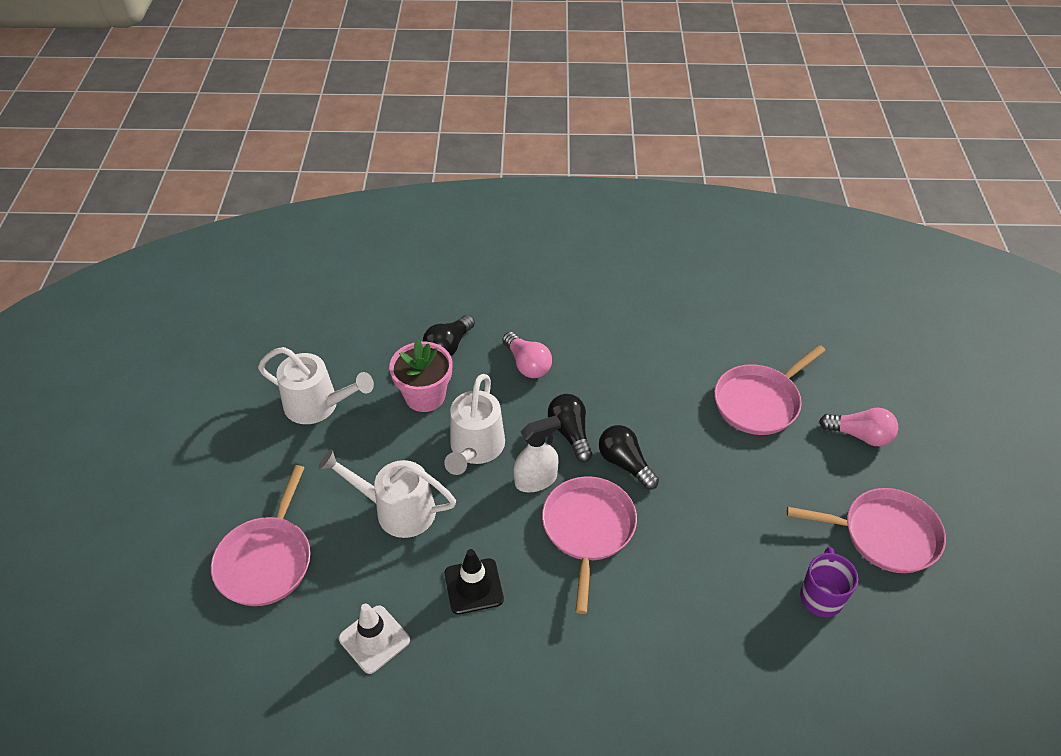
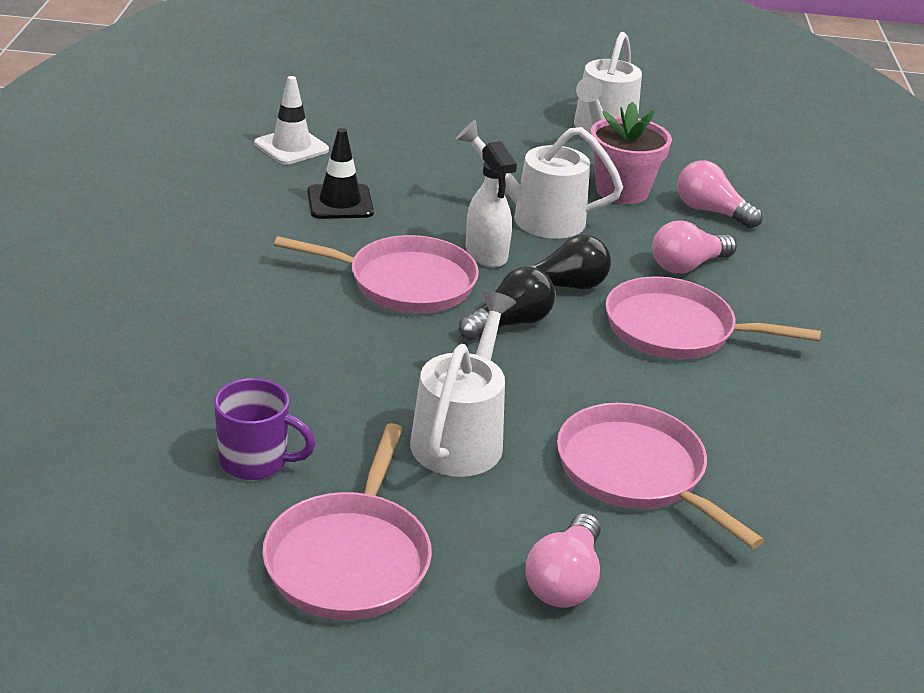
camera: 90 degrees right, 15 degrees down
(266, 560) = (396, 100): pink pan -> pink pan (676, 329)
(396, 510) = (450, 165): white watering can -> white watering can (461, 436)
(448, 346) = (711, 211): black light bulb -> pink light bulb

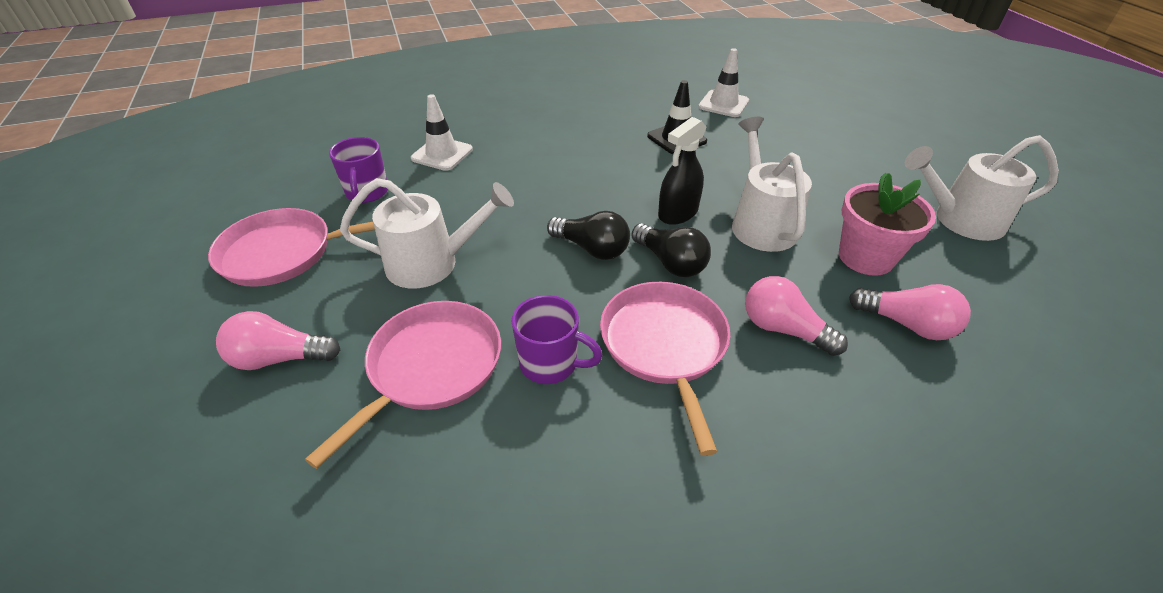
camera: 70 degrees right, 10 degrees up
(208, 376) = (442, 154): none -> white traffic cone
(405, 282) = (603, 190): pink pan -> none
(486, 254) = (678, 213): white spray bottle -> black spray bottle
(667, 398) = (550, 364): none -> purple mug
(711, 211) = (906, 324): pink light bulb -> pink light bulb turned 105 degrees clockwise

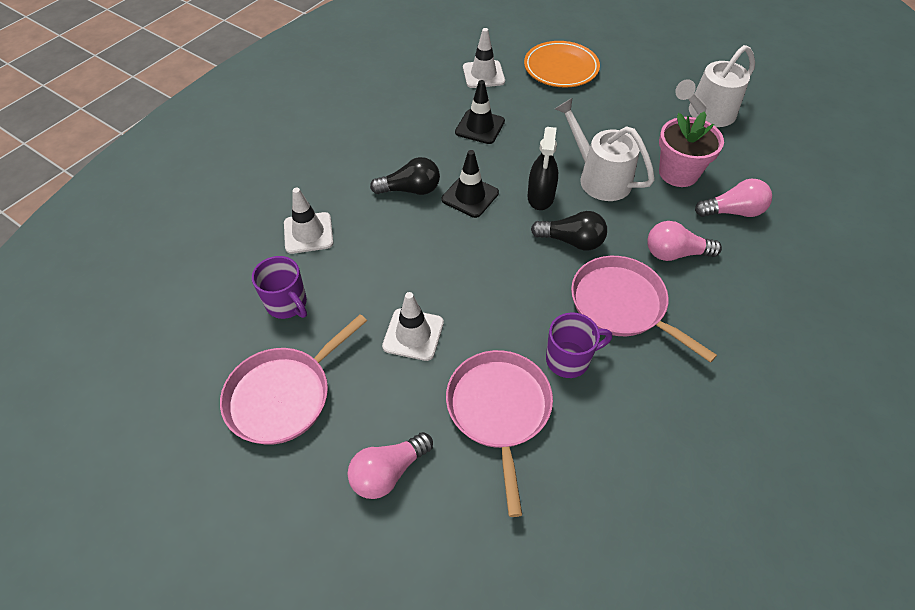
camera: 35 degrees left, 10 degrees up
(432, 263) = (413, 334): white watering can -> white traffic cone
(592, 248) = (512, 258): black light bulb -> black light bulb (410, 189)
(607, 184) = (470, 196): none -> black traffic cone
(811, 124) = (561, 68): none -> orange plate

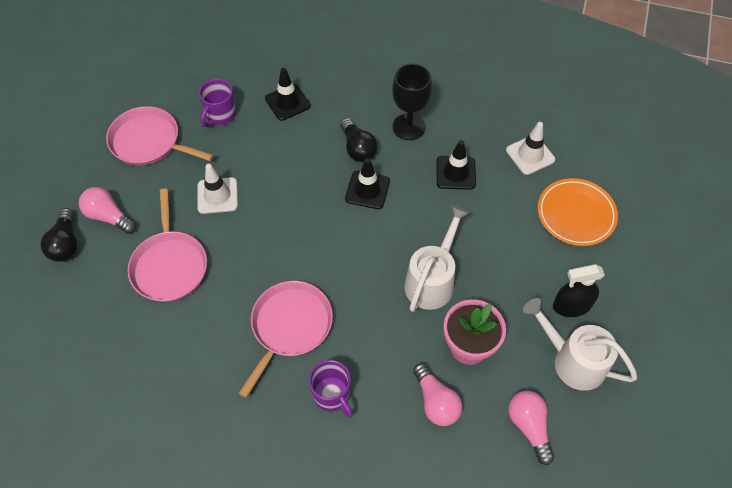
camera: 70 degrees right, 5 degrees up
(308, 233) = (287, 102): white traffic cone -> black traffic cone
(404, 143) = (409, 127): none -> black goblet
(499, 410) = (170, 266): pink pan -> pink pan turned 105 degrees clockwise
(540, 197) = (388, 240): black spray bottle -> black spray bottle (571, 306)
(569, 359) = (225, 300): purple mug -> purple mug (332, 395)
(571, 241) = (346, 275): black light bulb -> black light bulb (66, 243)
(675, 253) = (362, 358): pink light bulb -> pink light bulb (529, 426)

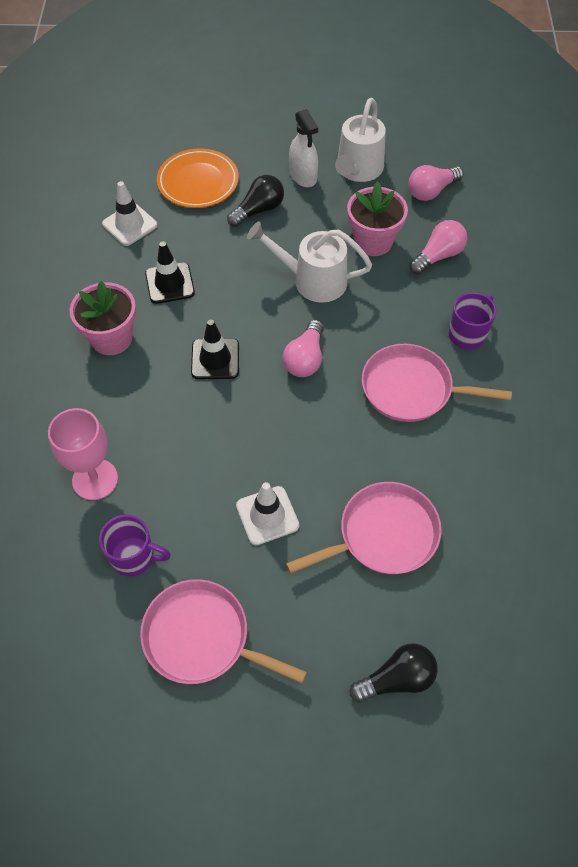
camera: 105 degrees left, 0 degrees up
(108, 216) = (338, 640): pink light bulb -> pink light bulb (305, 359)
(149, 142) = (201, 637): pink pan -> pink pan turned 105 degrees clockwise
(287, 102) = (95, 479): black traffic cone -> pink goblet
(357, 148) = (156, 382): black light bulb -> black light bulb (258, 210)
(409, 127) = (111, 338): black goblet -> pink flower pot
(571, 306) = (303, 176): black spray bottle -> white spray bottle

